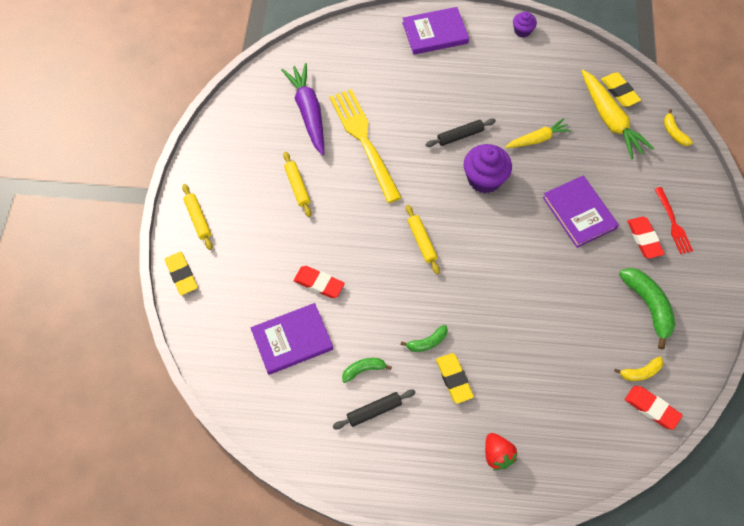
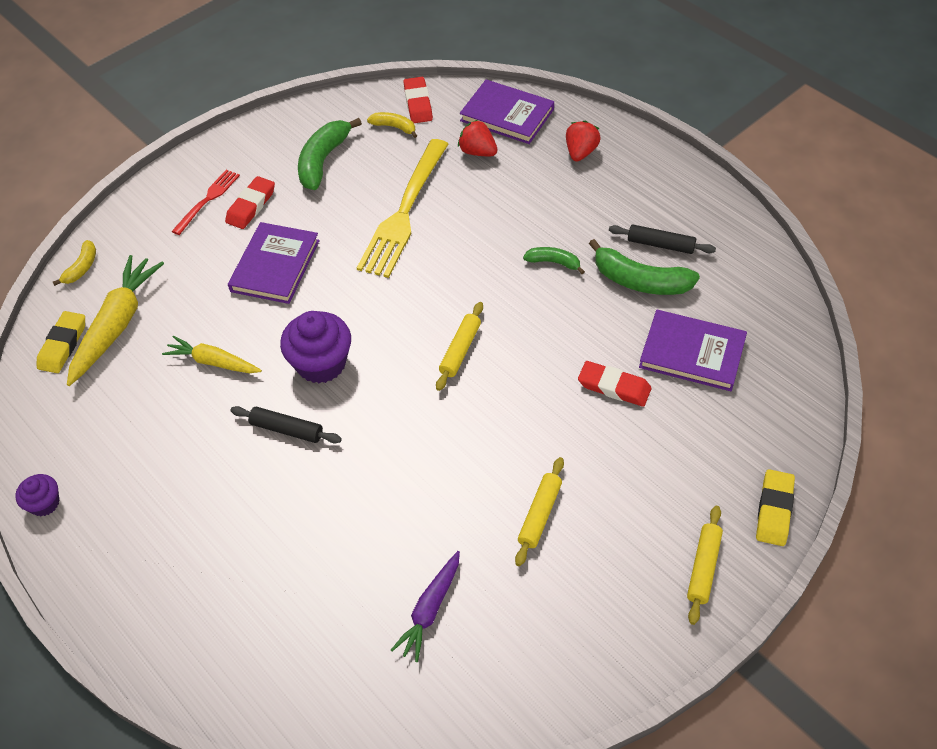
camera: 135 degrees left, 10 degrees down
(308, 112) = (430, 609): purple carrot -> purple carrot, size x0.62
(319, 283) = (614, 387): red eraser -> red eraser turned 45 degrees counterclockwise
(363, 370) = (640, 281): green banana -> green banana, size x1.81
(364, 141) = (401, 511): yellow fork -> yellow fork (404, 212)
(435, 33) = (143, 594): purple book -> purple book (507, 115)
(454, 379) = (560, 221): yellow eraser -> none
(564, 396) = (478, 152): none -> red strawberry

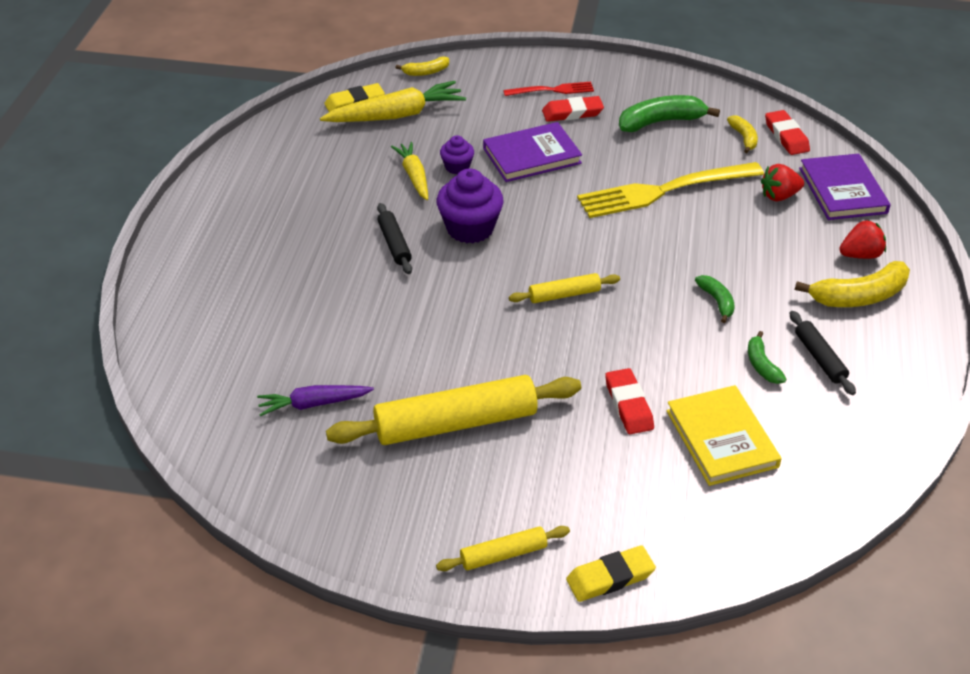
camera: 50 degrees right, 10 degrees down
(44, 503) = (226, 169): purple cupcake -> purple cupcake (457, 167)
(418, 103) = (786, 136): red eraser -> red eraser turned 60 degrees counterclockwise
(478, 152) = (779, 196): red strawberry -> red strawberry turned 105 degrees counterclockwise
(539, 514) = (456, 423): yellow rolling pin -> yellow rolling pin, size x2.03
(620, 182) = (859, 296): none -> yellow banana
(640, 281) = (761, 365): green banana -> green banana, size x0.55
(692, 353) = (722, 438): purple book -> yellow book

